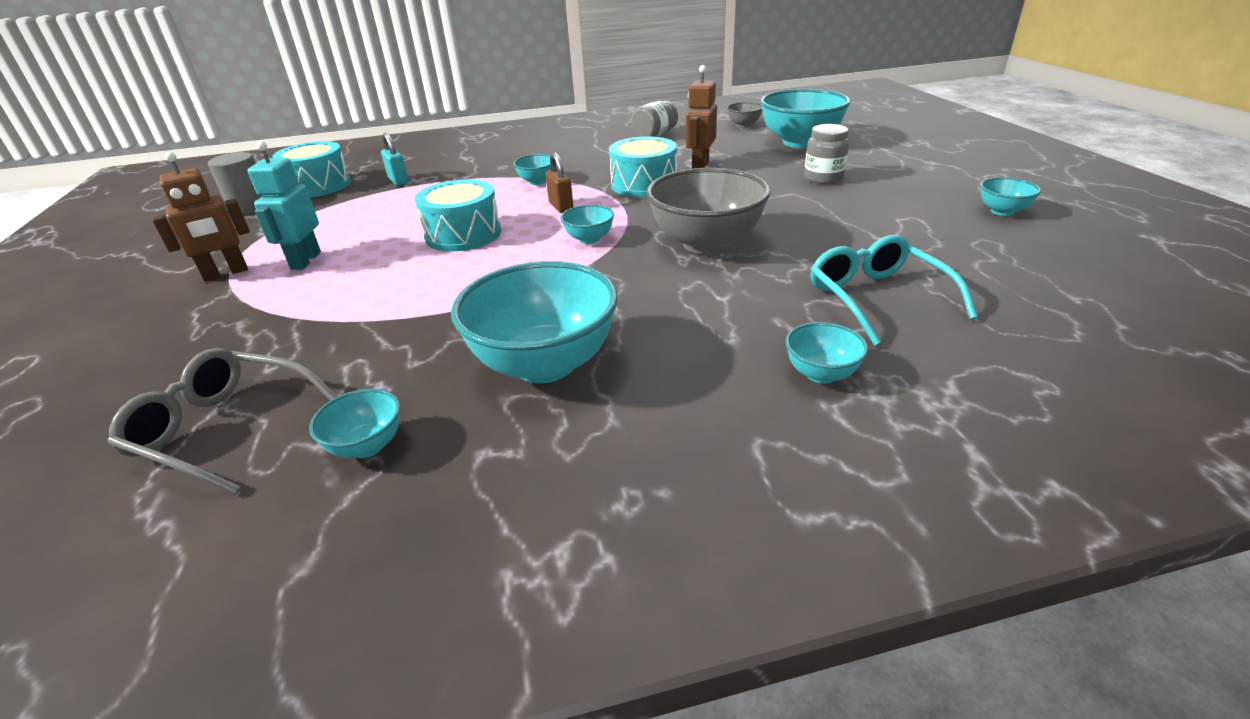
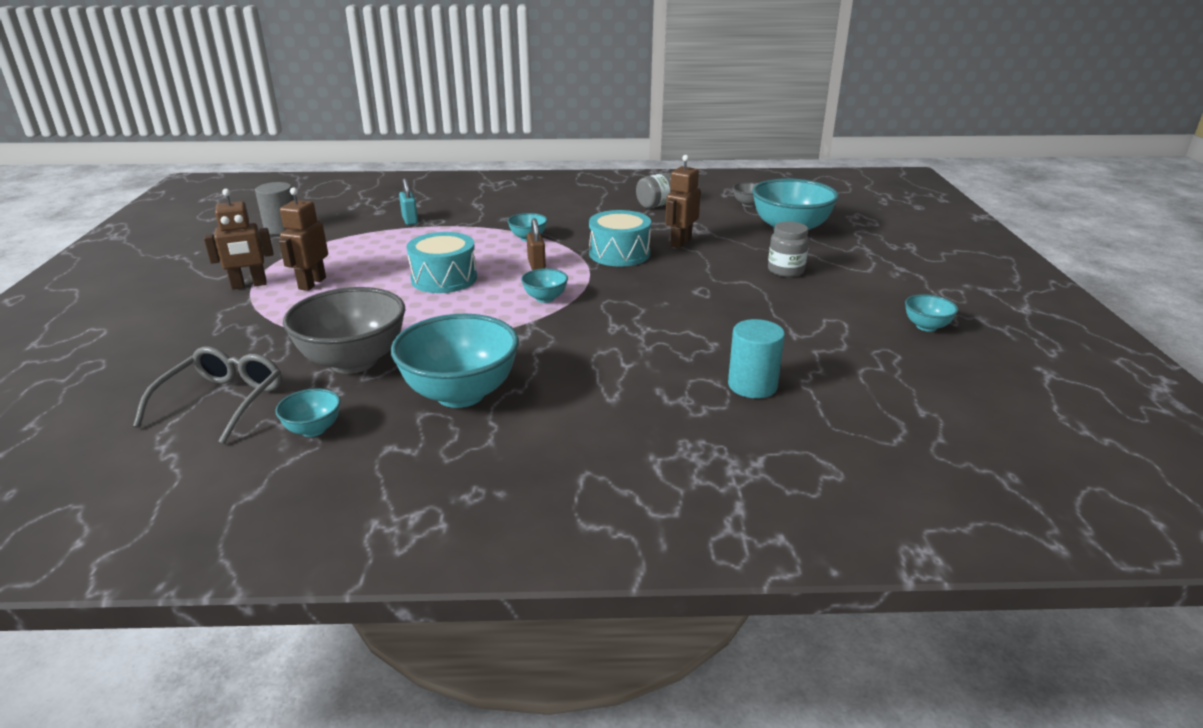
camera: 10 degrees right, 5 degrees down
(225, 428) = (222, 402): grey glasses -> grey glasses turned 75 degrees clockwise
(305, 261) = (312, 283): turquoise robot -> brown robot
(318, 186) = (342, 216): turquoise drum -> none
(706, 244) = (640, 317): grey bowl -> grey bowl (353, 361)
(821, 374) = (664, 435): turquoise bowl -> none
(877, 298) = (752, 385): turquoise glasses -> turquoise cylinder

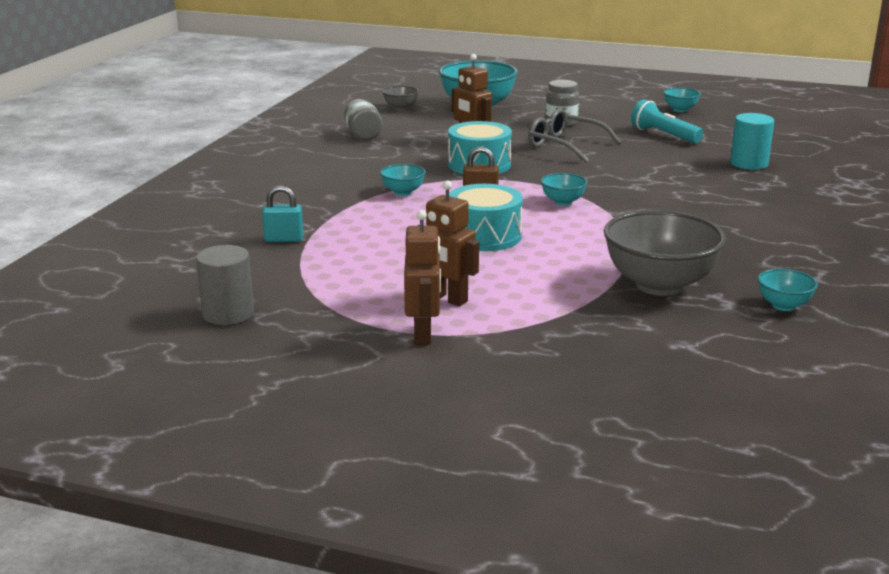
camera: 70 degrees left, 5 degrees down
(222, 402) = (723, 345): grey glasses -> grey glasses (565, 145)
(460, 394) = (736, 248): turquoise bowl -> none
(807, 326) = (664, 135): none -> turquoise flashlight

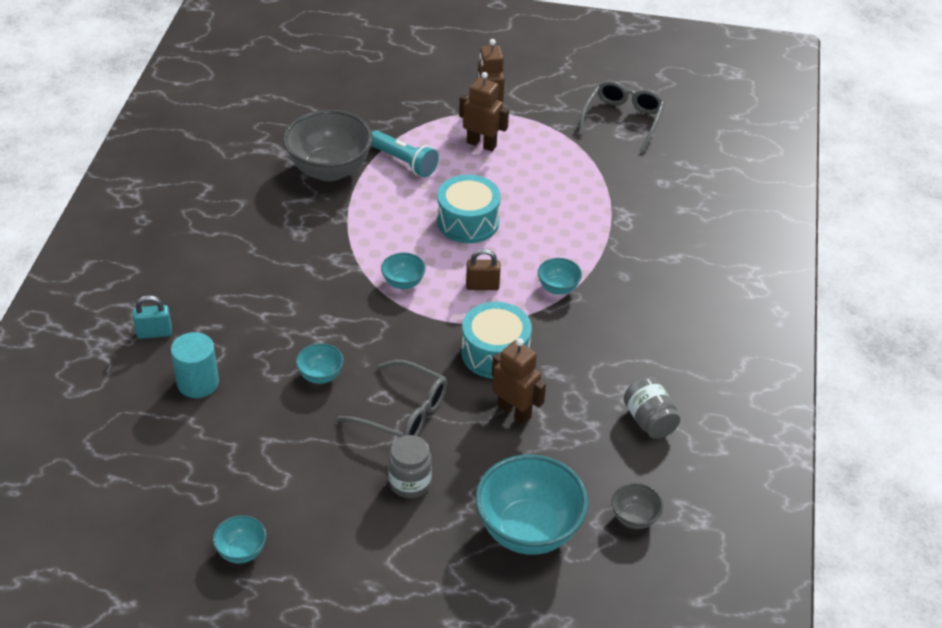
camera: 170 degrees right, 20 degrees up
(228, 314) = (622, 120): grey cylinder -> grey glasses
(284, 239) = (630, 204): turquoise padlock -> turquoise padlock (154, 333)
(664, 135) = (280, 455): turquoise flashlight -> turquoise flashlight (403, 162)
(783, 305) = (245, 154): turquoise bowl -> turquoise bowl (320, 375)

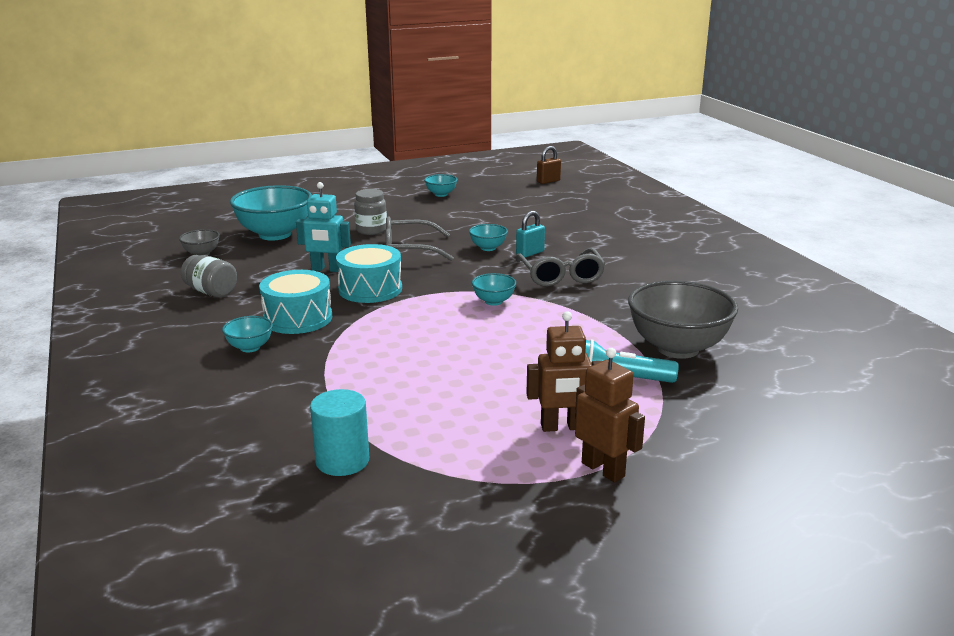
camera: 150 degrees right, 20 degrees down
(154, 333) = (627, 234): turquoise padlock -> turquoise padlock (530, 253)
(198, 383) = (562, 227): turquoise cylinder -> turquoise cylinder (342, 461)
(468, 222) = (489, 355): turquoise drum -> turquoise drum (298, 318)
(482, 286) = (423, 319): brown padlock -> brown padlock (548, 181)
(514, 411) = (327, 269): brown robot -> turquoise robot
(558, 288) = (350, 338): turquoise bowl -> turquoise bowl (250, 347)
(622, 120) = (406, 535): grey glasses -> grey glasses (561, 276)

